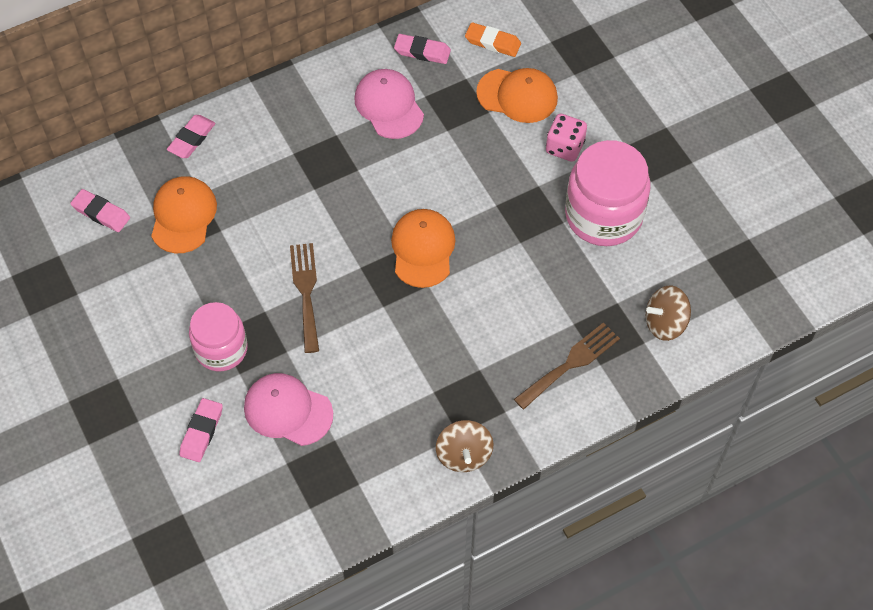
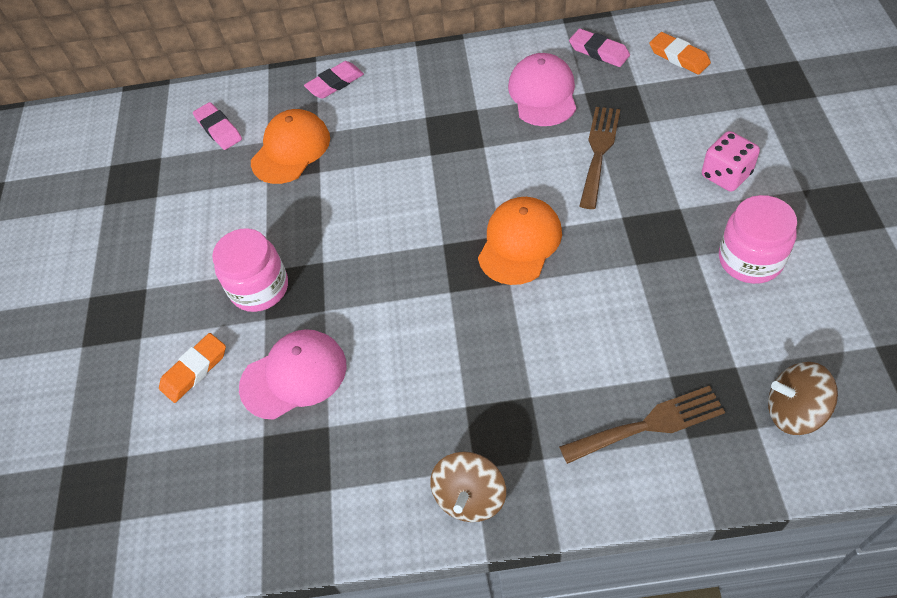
camera: 30 degrees right, 5 degrees down
(201, 432) = (194, 370): pink eraser -> orange eraser
(288, 410) = (294, 376): pink cap -> pink cap turned 105 degrees clockwise
(306, 292) = (374, 254): brown fork -> brown fork (599, 151)
(517, 95) = (688, 112): orange cap -> none
(603, 215) = (750, 259): pink jar -> pink jar, size x0.65

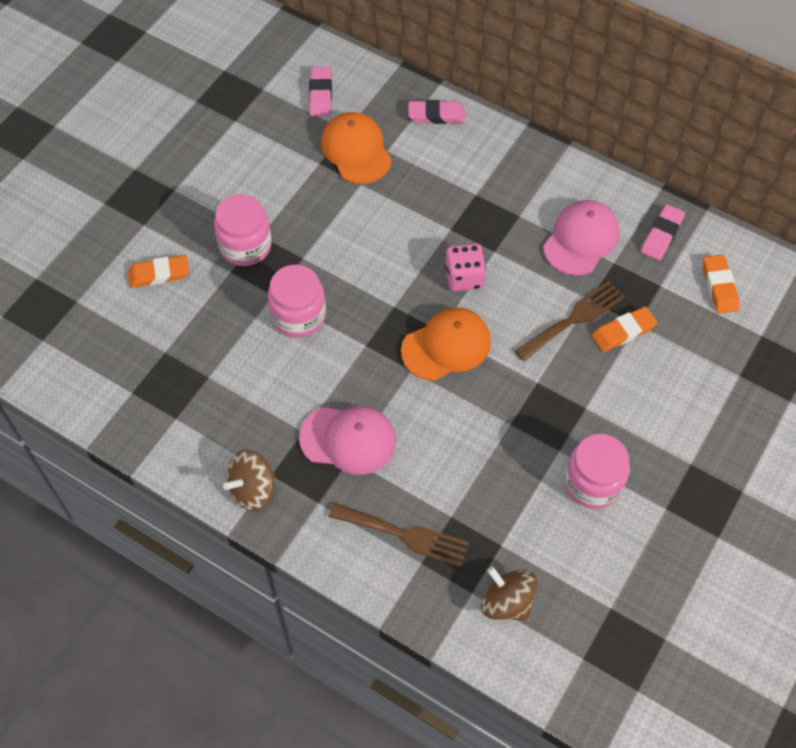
camera: 30 degrees right, 5 degrees up
(291, 150) = (356, 150): orange cap -> orange cap turned 90 degrees counterclockwise
(294, 376) = (216, 326): pink cap -> pink cap (348, 439)
(365, 311) = (298, 316): none -> pink jar
(599, 51) = (661, 235): pink eraser -> pink eraser turned 45 degrees clockwise
(646, 134) = (623, 332): none -> orange eraser
(726, 175) = (646, 409): pink dice -> pink dice (464, 277)

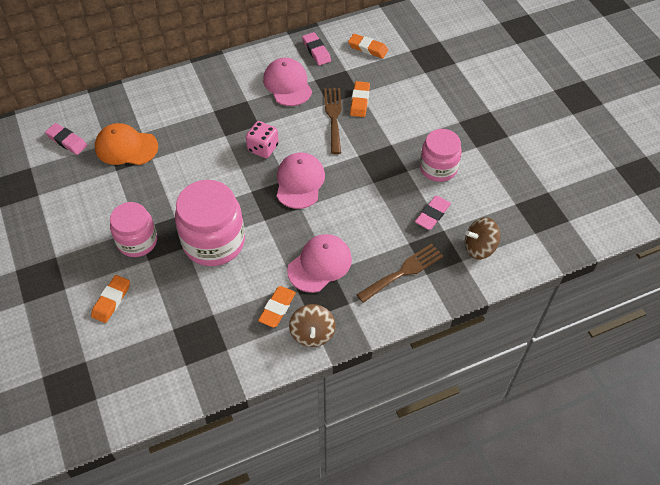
camera: 55 degrees left, 5 degrees down
(259, 433) = (277, 308): none -> orange eraser
(298, 316) = (214, 242): pink jar -> pink jar, size x1.54
(436, 115) = (142, 96): pink eraser -> pink eraser (432, 214)
(446, 346) = (299, 182): orange cap -> pink cap

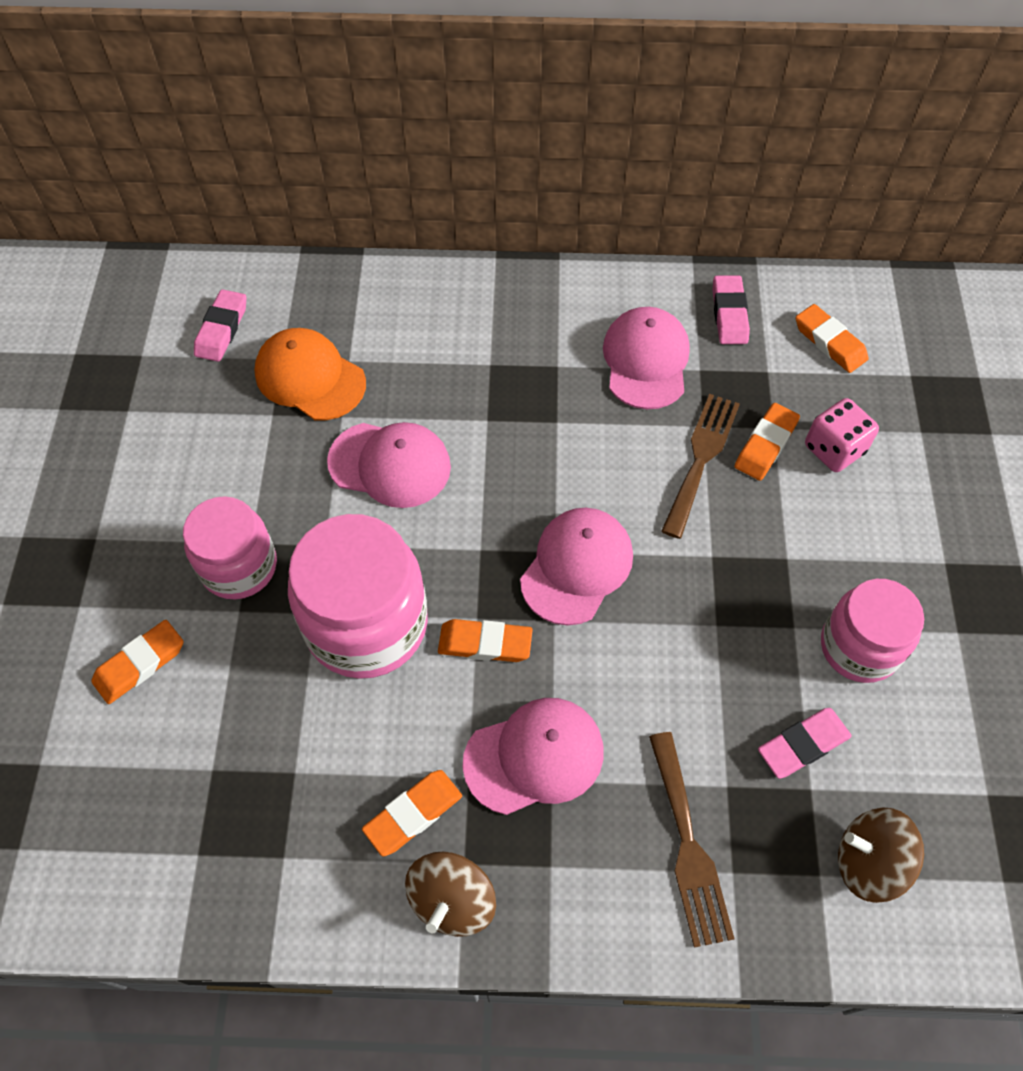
camera: 25 degrees right, 5 degrees up
(67, 141) = (222, 329): pink eraser -> pink eraser turned 45 degrees clockwise
(188, 171) = (390, 464): none -> pink cap
(263, 148) = (542, 471): pink dice -> pink dice (834, 449)
(274, 228) = (485, 643): none -> orange eraser
(403, 272) = (688, 846): brown fork -> brown fork turned 90 degrees clockwise

